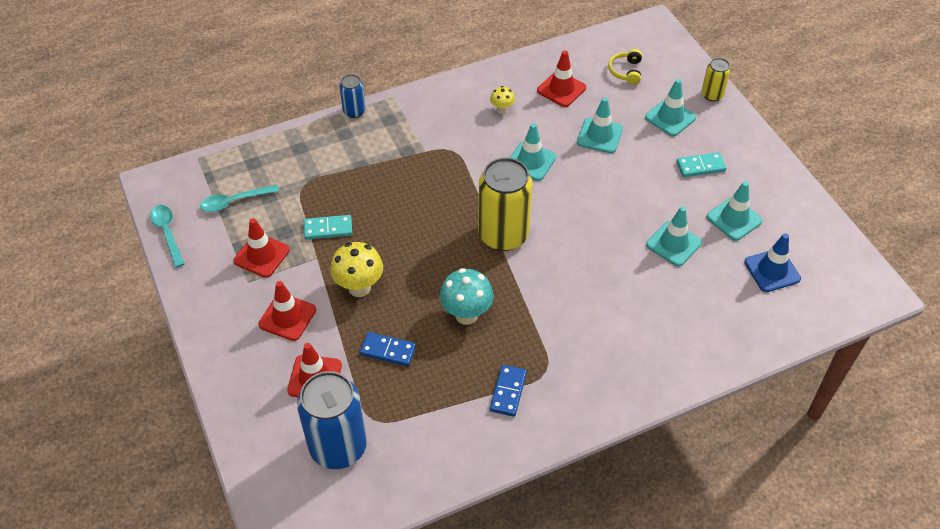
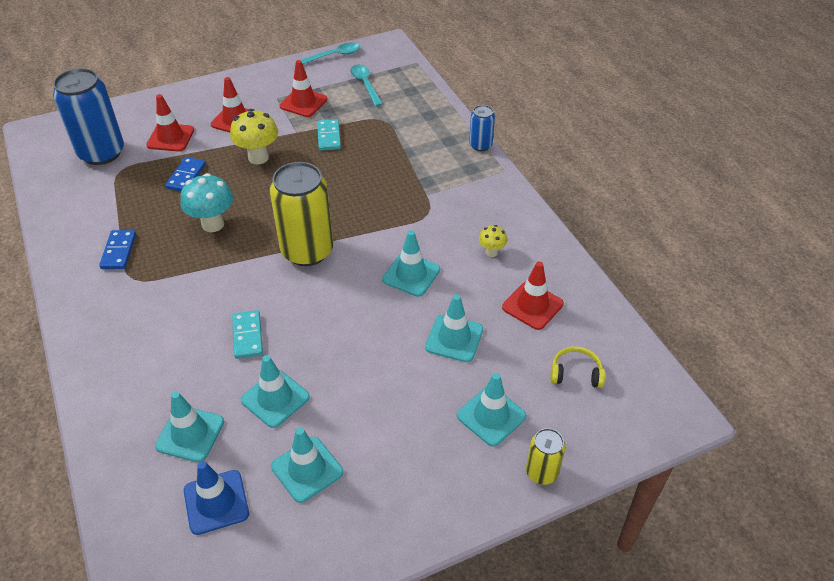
camera: 90 degrees right, 5 degrees down
(508, 392) = (119, 251): blue domino -> blue domino turned 75 degrees clockwise
(700, 166) = (401, 441): turquoise domino -> turquoise domino (248, 336)
(716, 296) = (190, 434): none -> turquoise traffic cone

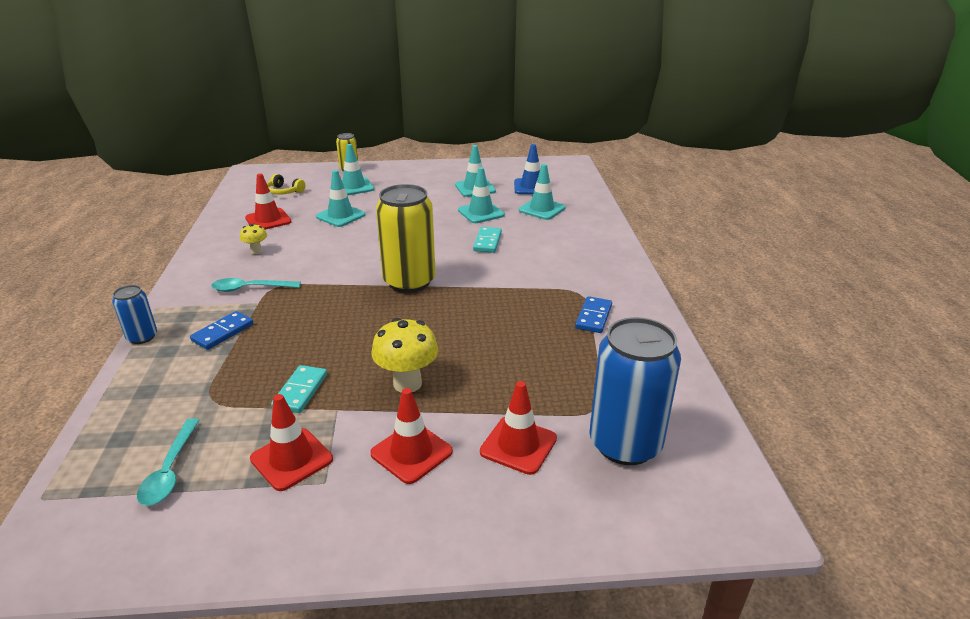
camera: 160 degrees left, 15 degrees down
(186, 176) = (508, 380): blue domino -> blue domino (223, 332)
(213, 224) = (491, 321): turquoise mushroom -> none
(333, 56) = (152, 564): turquoise spoon -> turquoise spoon (250, 288)
(411, 275) = (335, 250): turquoise traffic cone -> none

